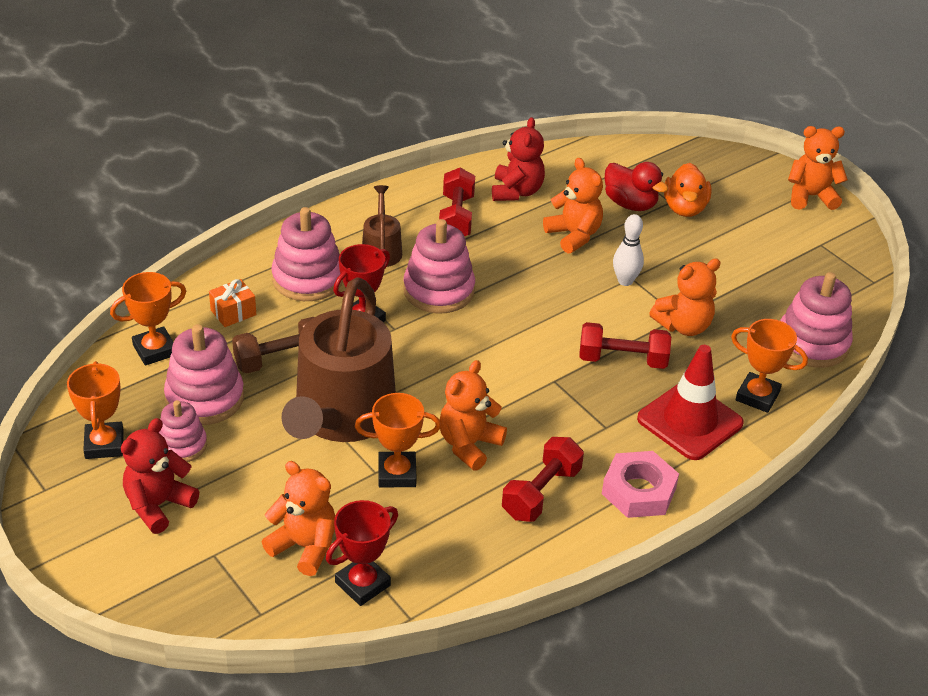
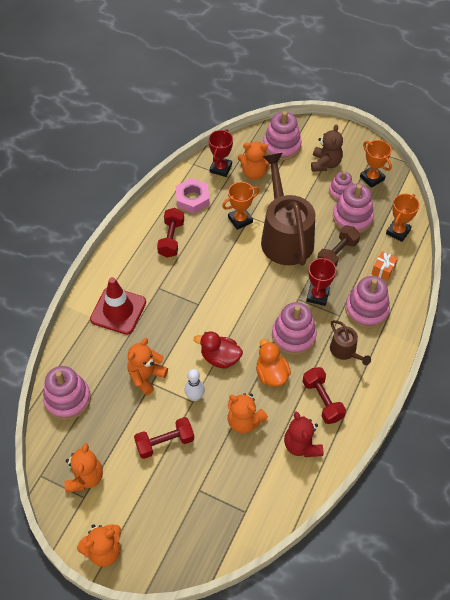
camera: 155 degrees right, 15 degrees up
(158, 505) = (325, 164): red teddy bear -> brown teddy bear
(206, 576) = (282, 146): none -> pink stacking toy
(469, 445) = (218, 248): orange teddy bear -> orange teddy bear (85, 477)
(622, 360) = (169, 334): red dumbbell -> red dumbbell (165, 442)
(630, 204) = (224, 472): red duck -> red duck (220, 358)
(639, 491) = (127, 259): pink nut -> pink nut (192, 199)
(684, 208) = (187, 487): orange duck -> orange duck (271, 374)
(757, 396) = (88, 344): orange trophy -> none

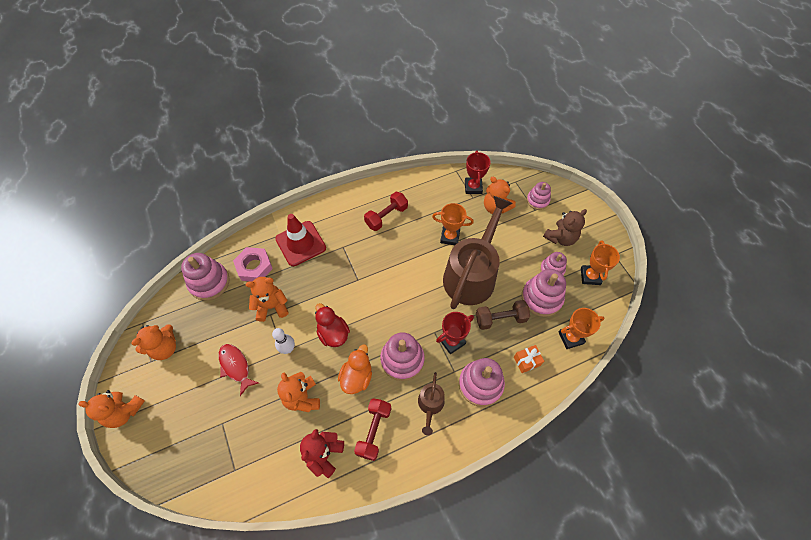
camera: 40 degrees right, 5 degrees up
(165, 442) = (236, 366): red dumbbell -> red fish
(192, 199) = (430, 196): pink nut -> pink nut (254, 267)
(220, 168) = (473, 187): red trophy -> red trophy turned 60 degrees counterclockwise
(282, 146) = (537, 200): pink stacking toy -> pink stacking toy, size x0.62

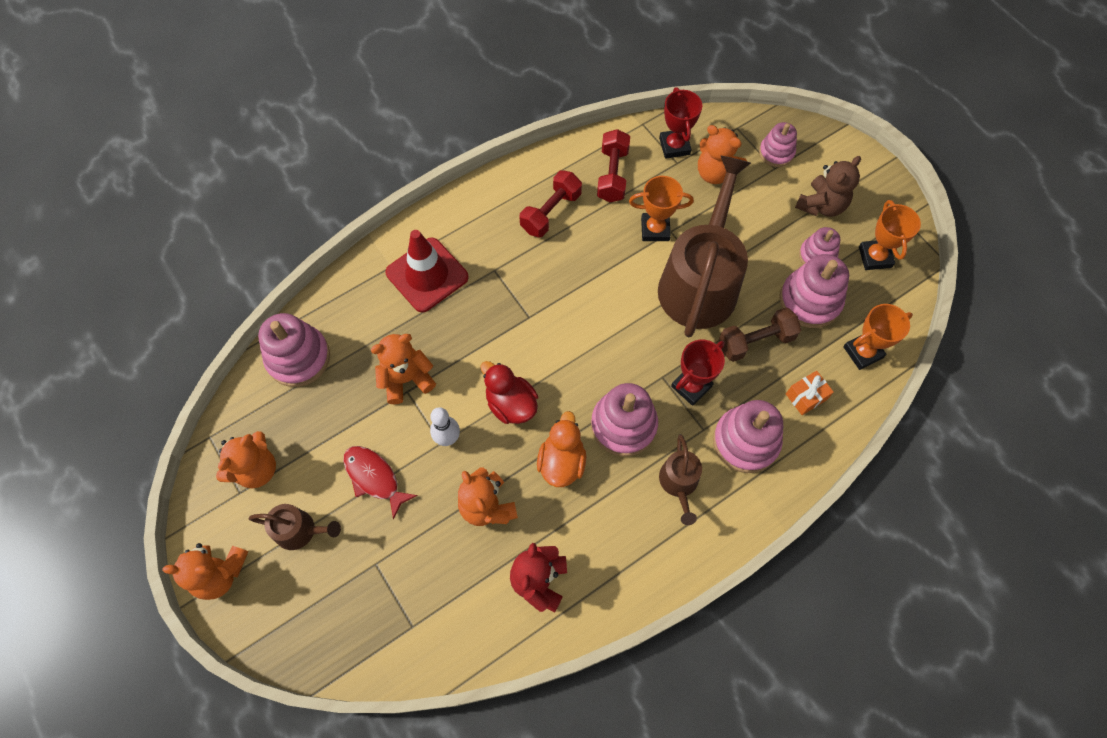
camera: 10 degrees left, 5 degrees up
(181, 392) = (300, 530): none -> brown watering can
(254, 267) = (363, 322): pink nut -> none
(374, 431) = (604, 535): red dumbbell -> red dumbbell (612, 175)

